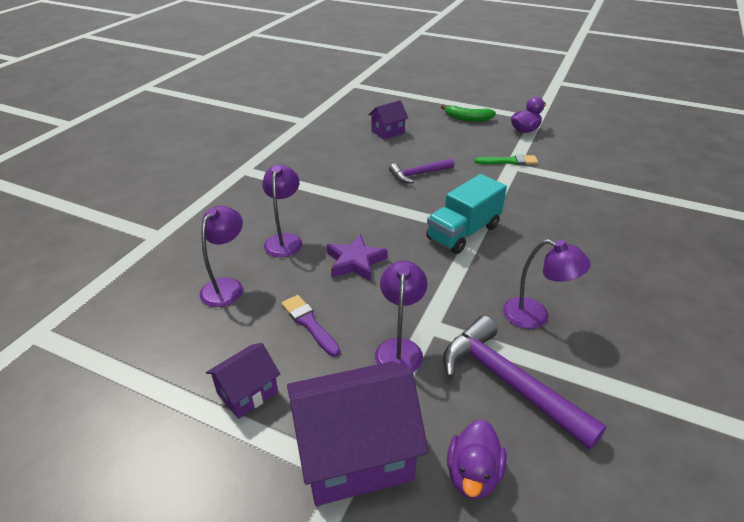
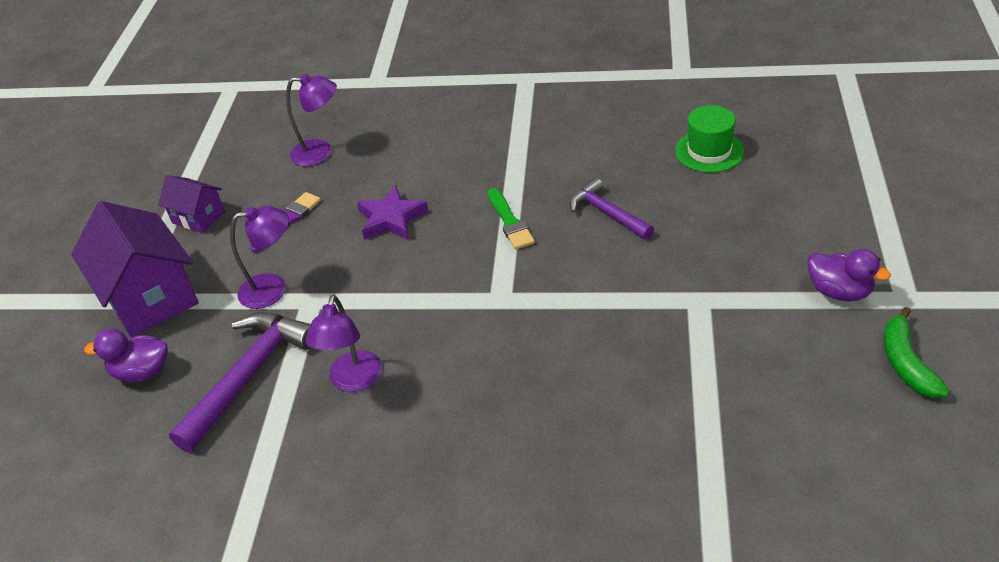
camera: 75 degrees right, 5 degrees up
(285, 240) = (407, 158): purple lamp -> none
(388, 132) = (709, 151): purple house -> green hat
(463, 232) = (489, 287): turquoise truck -> none
(467, 119) = (826, 217): green banana -> green banana (906, 363)
(509, 161) = (709, 293): green brush -> green brush (510, 222)

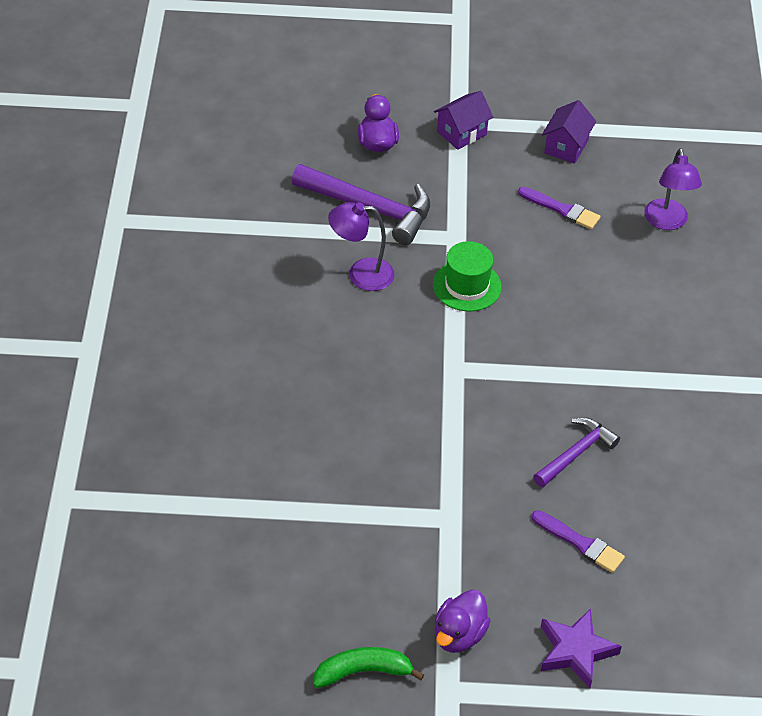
camera: 80 degrees right, 5 degrees up
(150, 297) = (461, 133): purple house -> purple house, size x0.53
(273, 289) = (470, 210): purple lamp -> none
(391, 219) = (565, 284): purple star -> purple star (576, 651)
(510, 222) = (562, 375): green brush -> none
(709, 151) = (684, 550): green hat -> green hat (467, 286)
(713, 211) = (580, 543): none -> purple brush

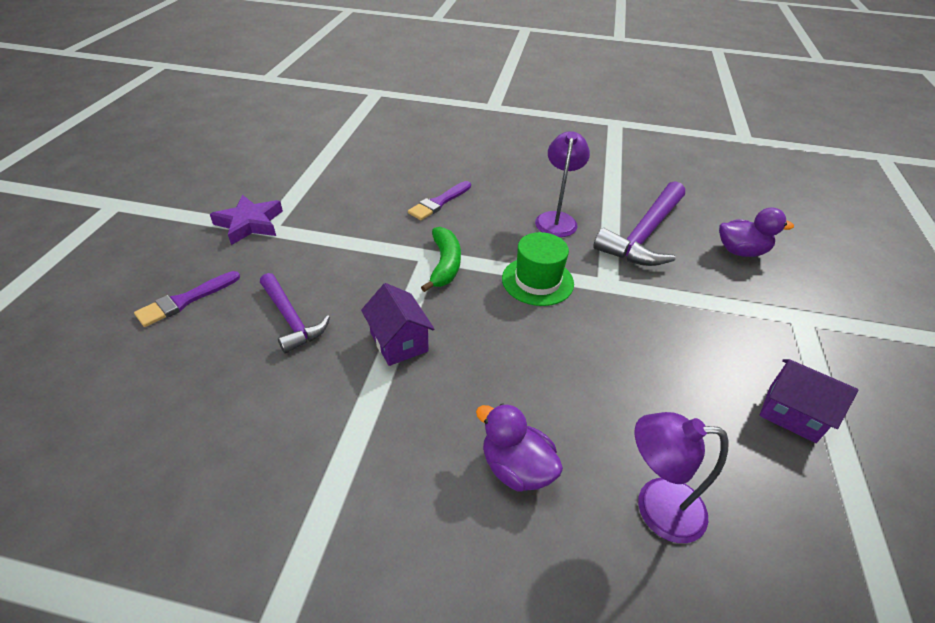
camera: 100 degrees right, 5 degrees down
(363, 672) = (166, 172): green banana -> green banana (444, 265)
(459, 635) = (156, 216): purple duck -> purple duck (516, 468)
(461, 133) = (781, 315): purple house -> purple house (399, 342)
(562, 209) = (664, 383): purple brush -> purple brush (439, 202)
(576, 651) = (81, 275): purple star -> purple star (250, 223)

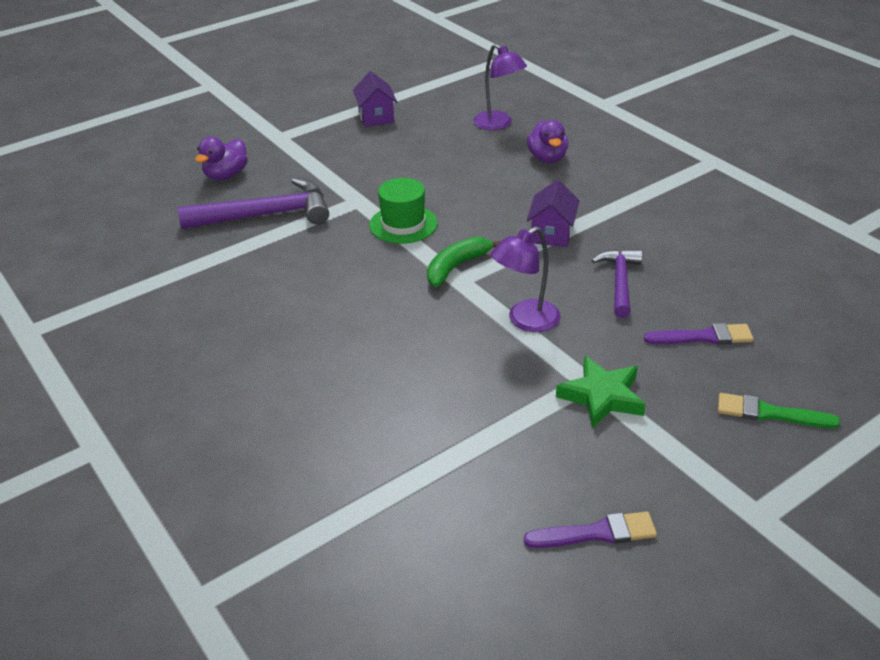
camera: 135 degrees left, 5 degrees down
(112, 263) = (770, 413): none -> green brush
(250, 223) = (602, 396): purple star -> green star
(439, 202) = (385, 326): purple brush -> purple brush (596, 533)
(557, 219) = (307, 258): purple lamp -> purple lamp (525, 321)
(741, 251) = (226, 175): purple duck -> purple duck turned 105 degrees counterclockwise

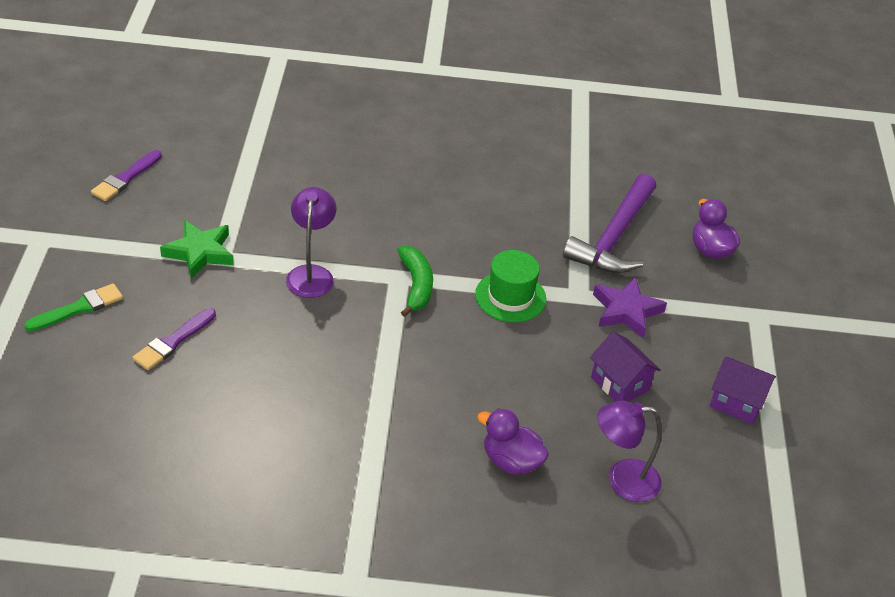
camera: 125 degrees right, 5 degrees up
(347, 178) = (626, 311): none -> purple star
(552, 233) = (390, 366): purple house -> purple house (620, 384)
(619, 282) = (283, 352): purple hammer -> none

